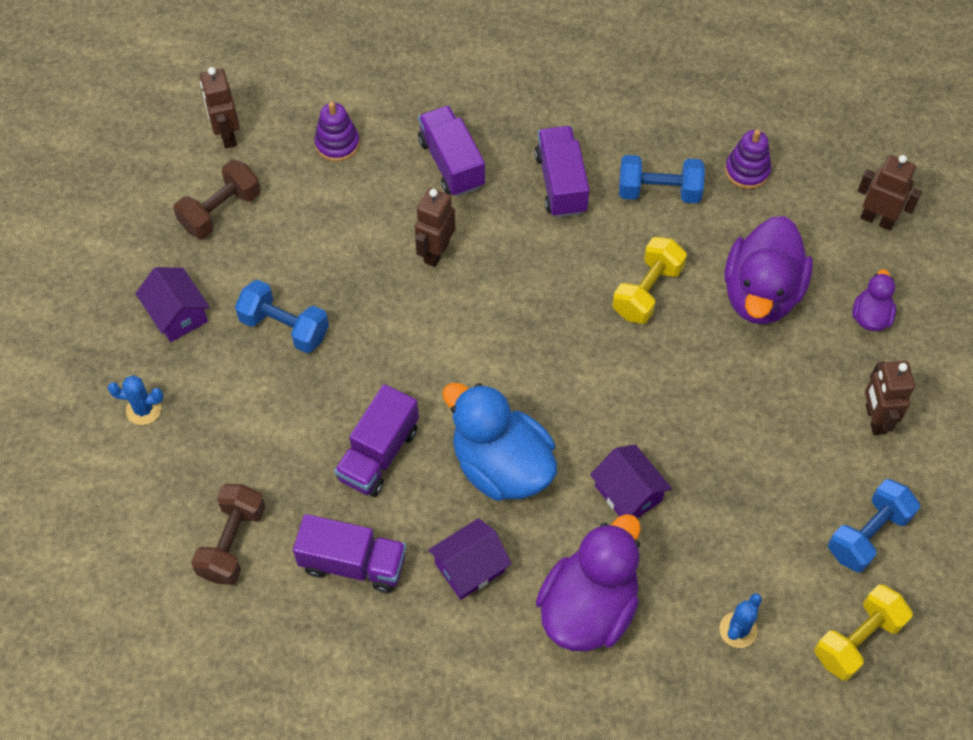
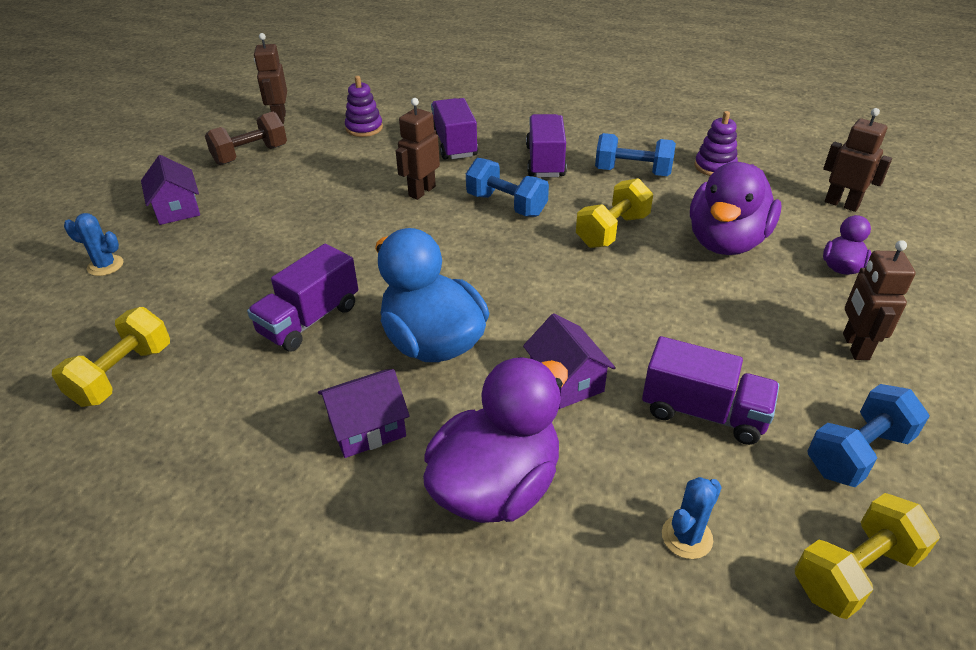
camera: 10 degrees right, 20 degrees down
(232, 542) = (123, 375): brown dumbbell -> yellow dumbbell
(284, 327) = (265, 225): blue dumbbell -> blue dumbbell (506, 205)
(353, 563) = (239, 408): purple truck -> purple truck (703, 412)

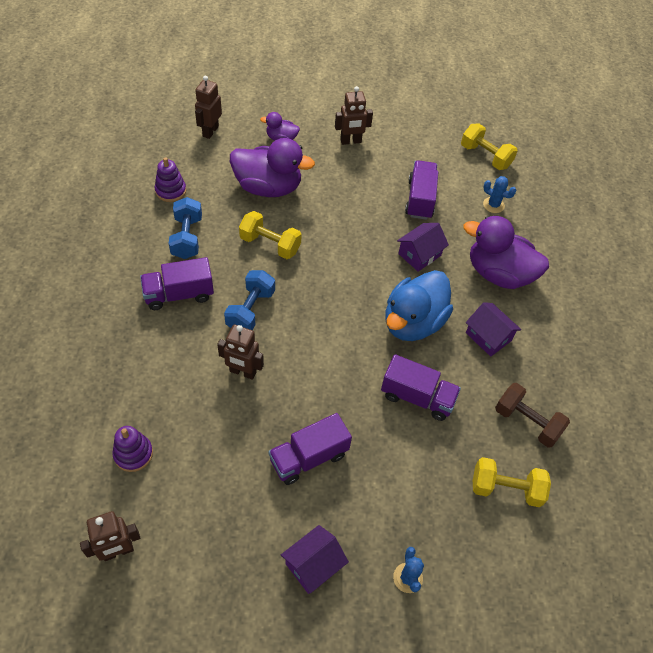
camera: 110 degrees left, 15 degrees up
(250, 155) = (204, 544): brown dumbbell -> brown dumbbell (527, 422)
(454, 144) = (157, 366): purple truck -> purple truck (309, 457)
(858, 453) = (423, 148): blue dumbbell -> none

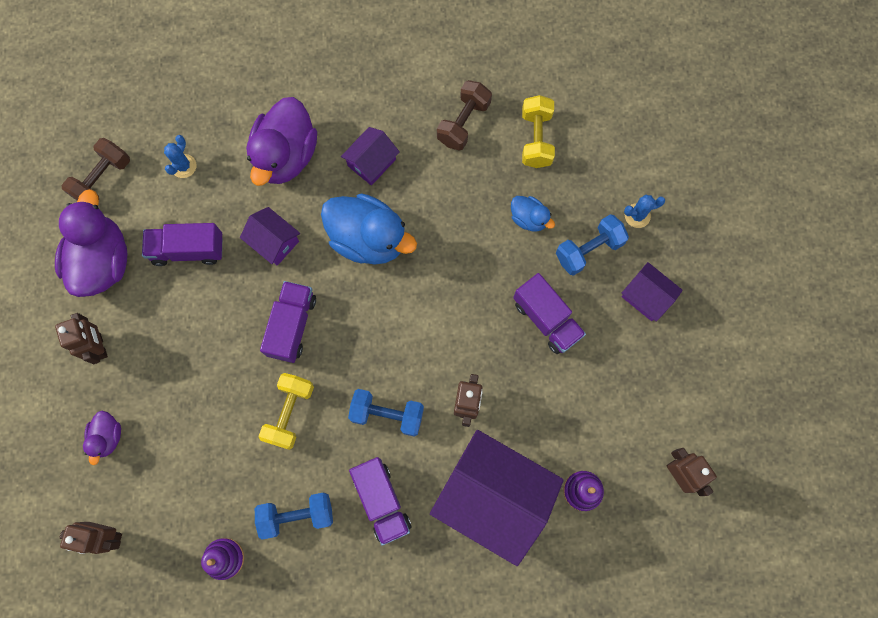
camera: 95 degrees left, 20 degrees up
(154, 377) = (493, 497): none -> purple house
(268, 187) = (198, 435): purple duck -> purple duck (103, 261)
(375, 515) = (588, 250): none -> blue dumbbell
(417, 397) = (458, 226): purple truck -> purple truck (292, 326)
(417, 463) = (529, 218): none -> blue duck
(485, 156) = (103, 179): yellow dumbbell -> brown dumbbell

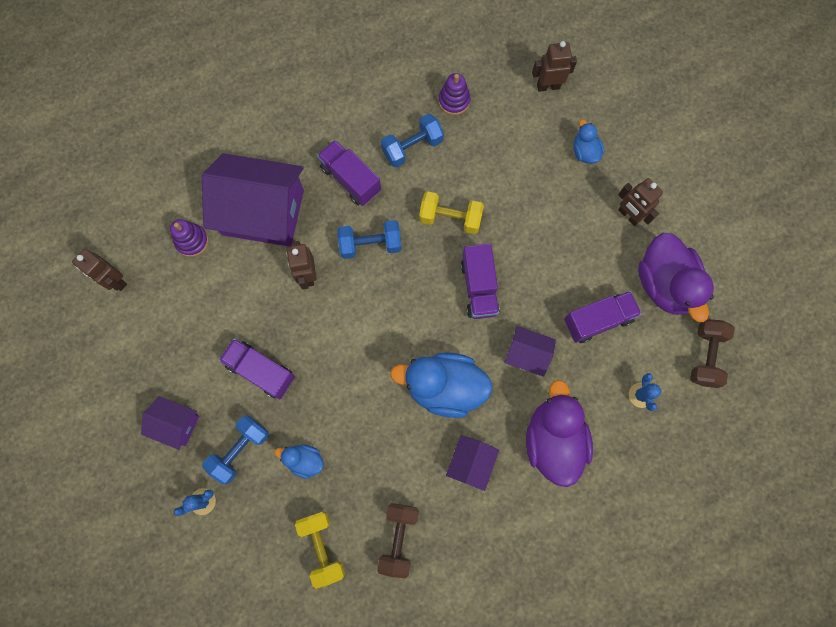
camera: 160 degrees right, 0 degrees up
(108, 437) = (584, 152): purple duck -> blue duck
(289, 413) = (450, 218): yellow dumbbell -> yellow dumbbell turned 75 degrees counterclockwise

